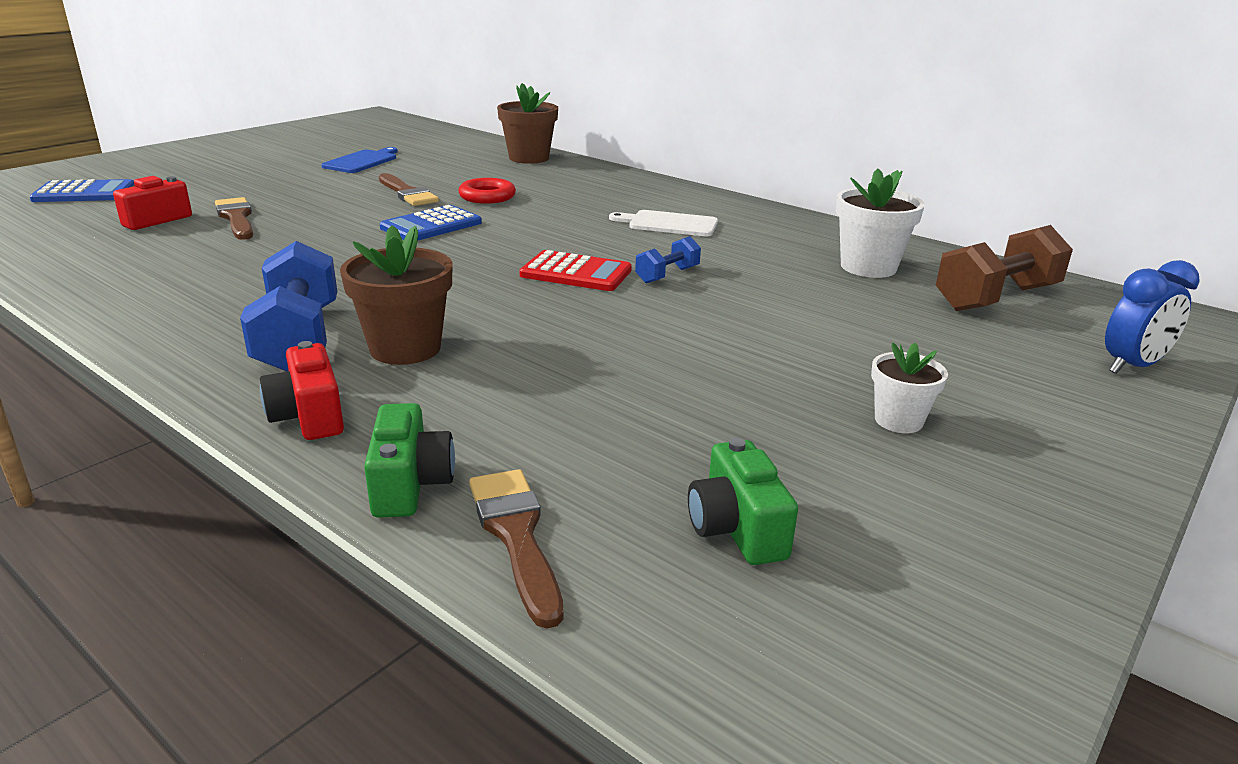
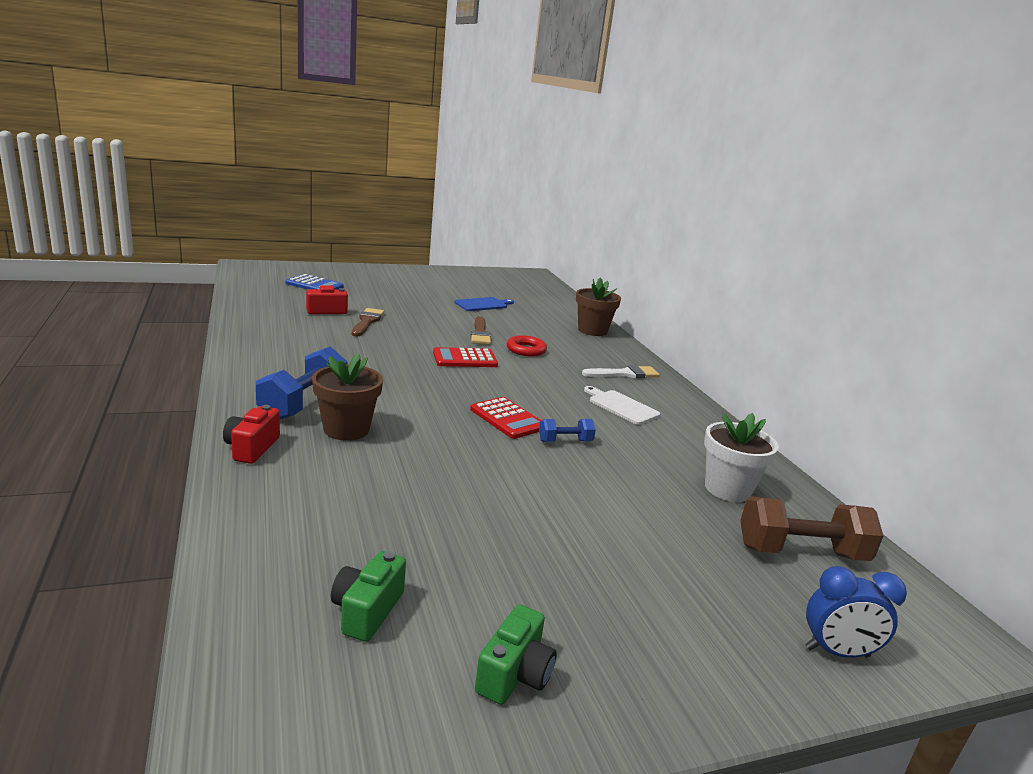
camera: 30 degrees right, 5 degrees down
(410, 484) = (246, 504): green camera -> green camera (514, 674)
(431, 225) = (465, 359): blue calculator -> red calculator
(516, 535) = (256, 555): brown brush -> none
(625, 192) = (624, 374): none -> white brush
(898, 420) = (571, 600): white flower pot -> none

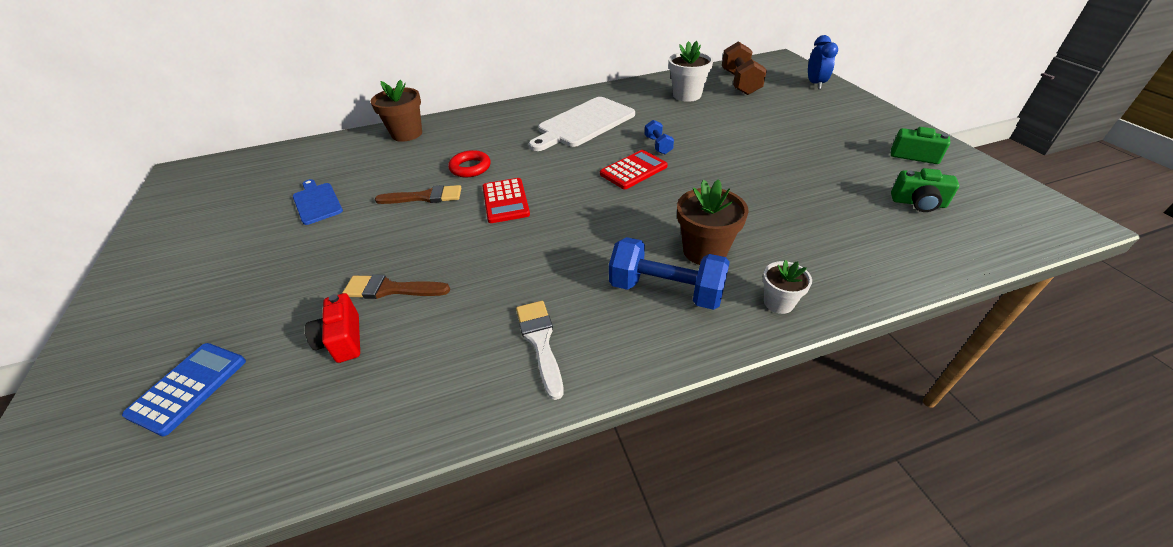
camera: 85 degrees left, 20 degrees up
(252, 448) = (778, 302): red camera -> white flower pot
(621, 406) = (583, 123): white cutting board -> white cutting board, size x1.79
(624, 374) = (516, 121): white brush -> white brush (540, 342)

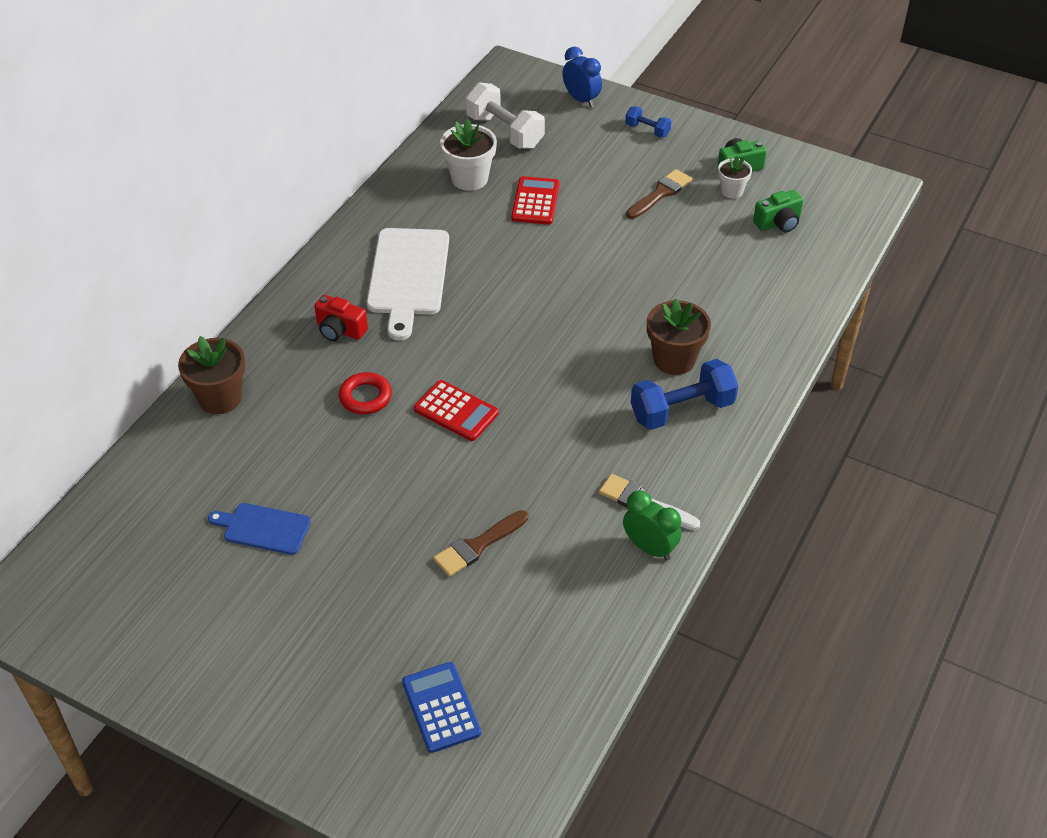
camera: 45 degrees left, 5 degrees up
(343, 340) = (502, 601): red camera -> red camera (340, 330)
(425, 197) = (370, 454): brown brush -> brown brush (660, 193)
(494, 384) = (649, 548): none -> green clock
(633, 170) = (530, 310): red calculator -> red calculator (535, 201)
(658, 145) = (518, 267): blue dumbbell -> blue dumbbell (647, 130)
(740, 83) = (505, 131): brown dumbbell -> white dumbbell
(778, 302) = (761, 372): white flower pot -> white flower pot (731, 191)

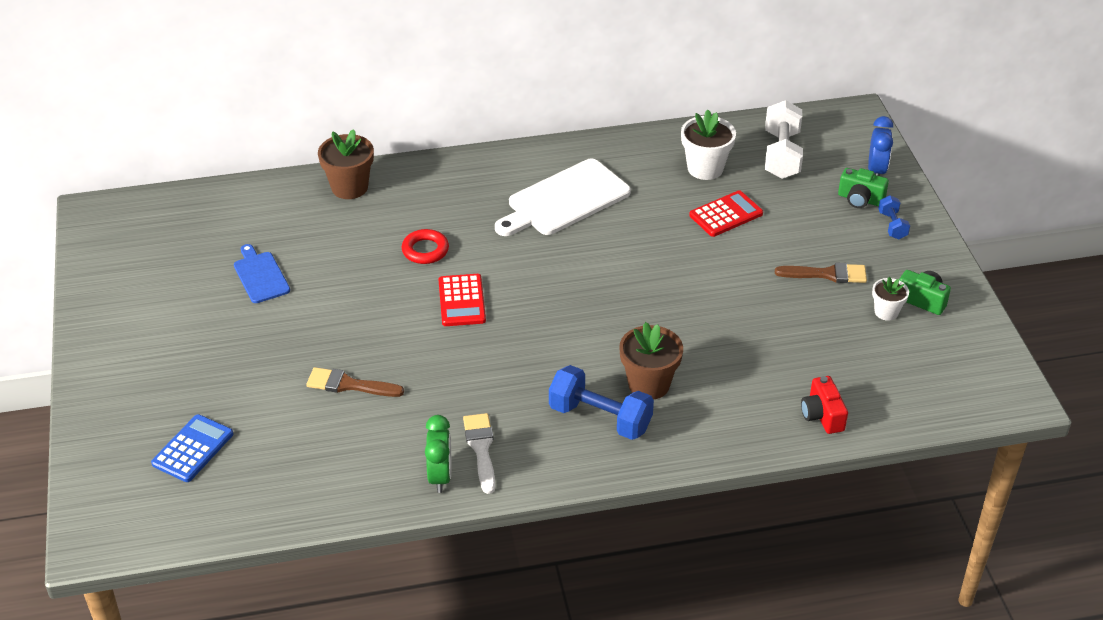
camera: 50 degrees right, 5 degrees down
(340, 330) = (473, 201): red camera -> red camera (822, 415)
(778, 223) = (885, 360): green camera -> green camera (860, 199)

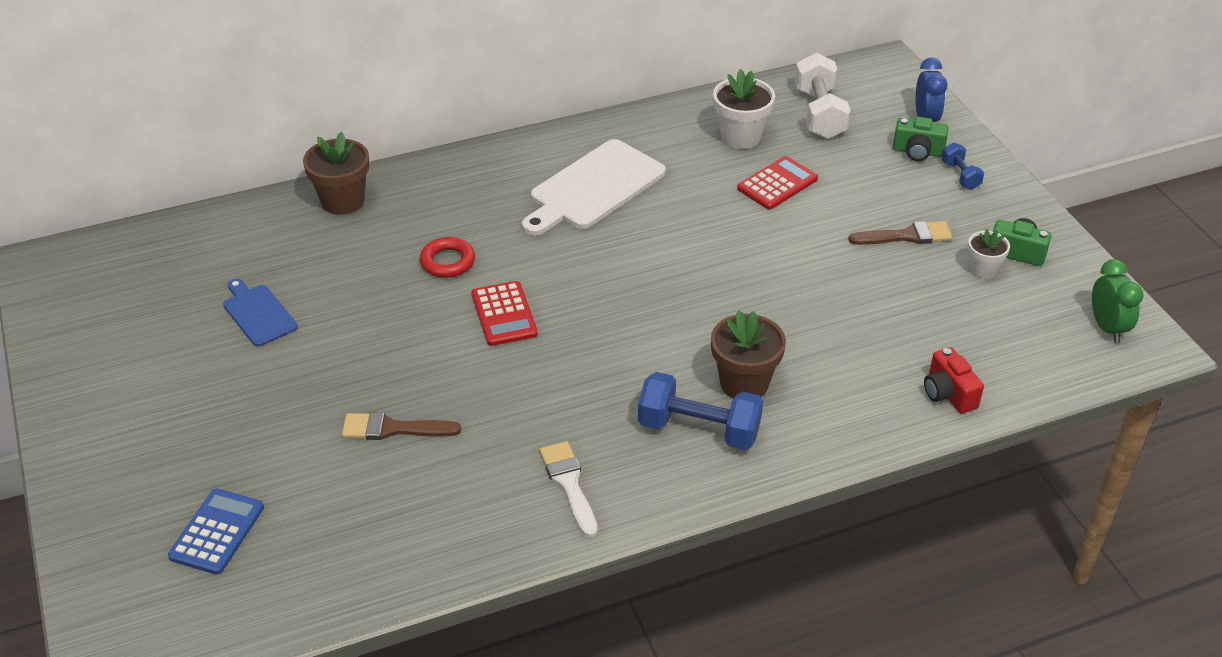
camera: 10 degrees left, 0 degrees up
(440, 476) = (528, 524): green clock -> green clock (1107, 328)

